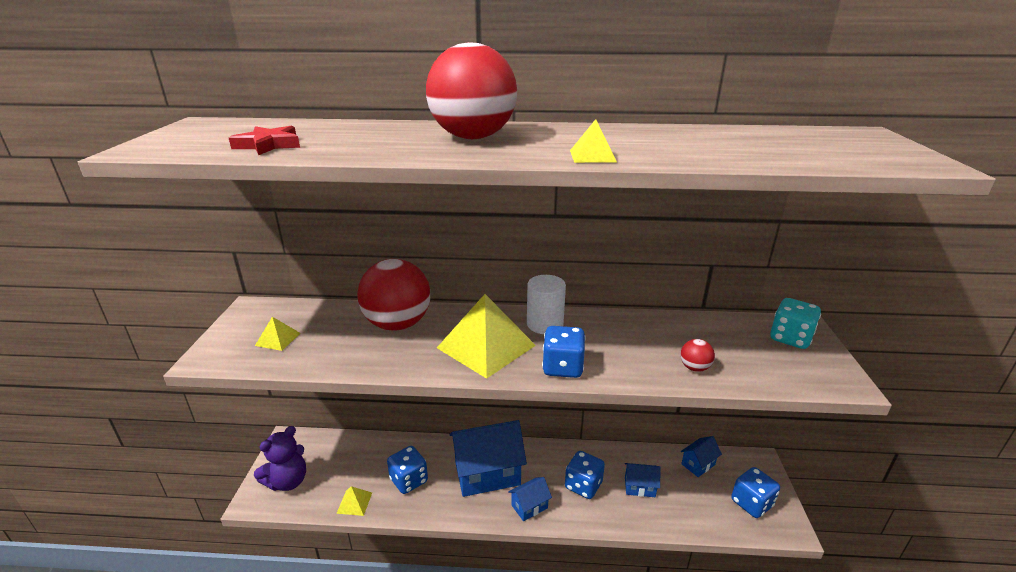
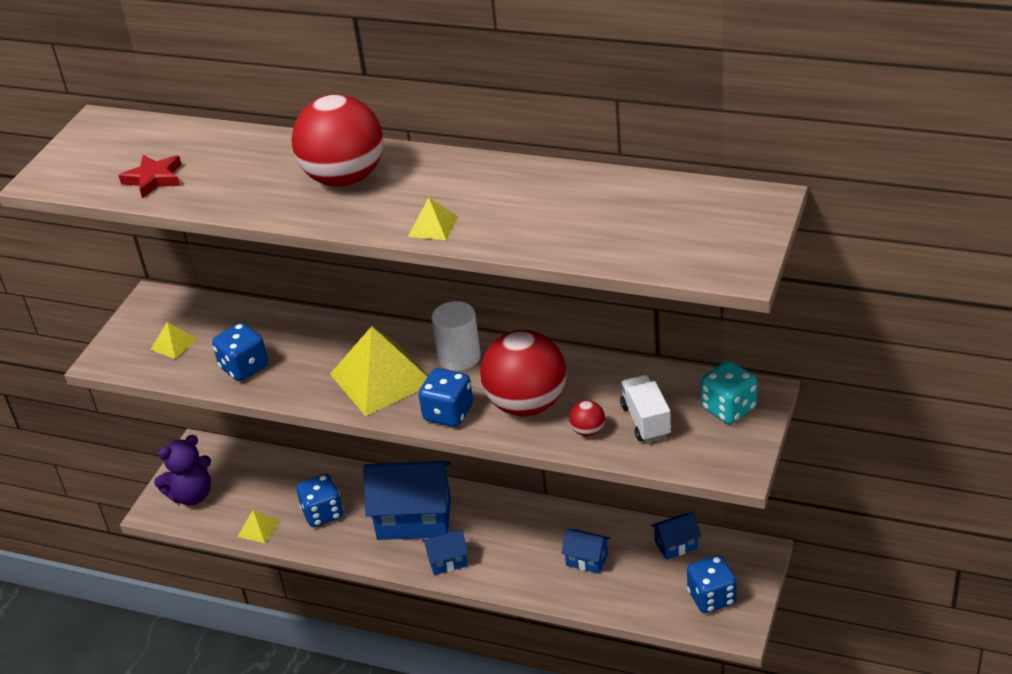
camera: 20 degrees right, 10 degrees up
(398, 324) = (300, 339): red ball -> red ball (526, 404)
(583, 485) = (520, 548): blue dice -> blue dice (244, 367)
(735, 354) = (646, 421): none -> white truck

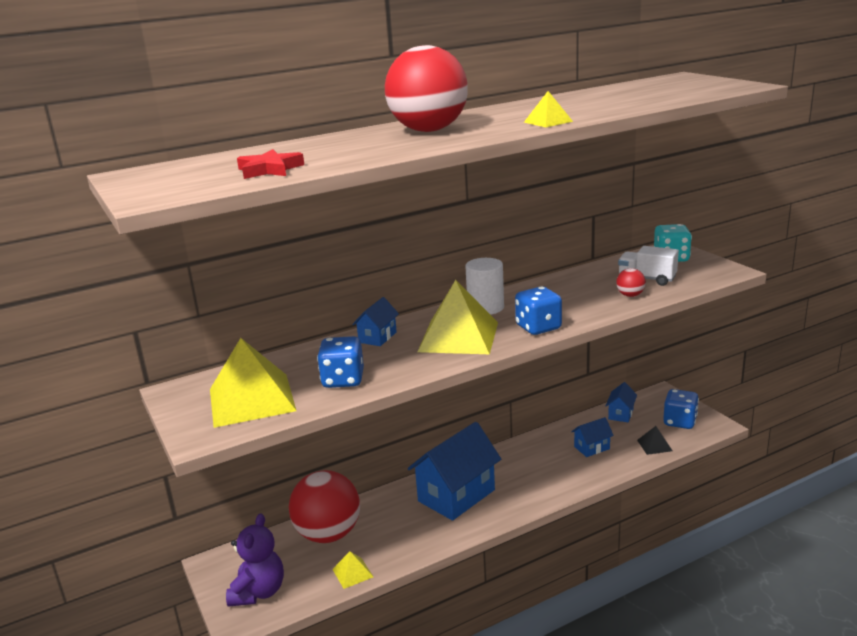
camera: 50 degrees left, 15 degrees down
(174, 344) = (252, 399): yellow pyramid -> yellow pyramid, size x2.22
(323, 513) = (387, 533): blue dice -> none
(447, 561) = (517, 500): blue house -> blue house (377, 337)
(526, 404) = (572, 303): red ball -> red ball (328, 534)
(642, 602) = (654, 445): none -> black pyramid

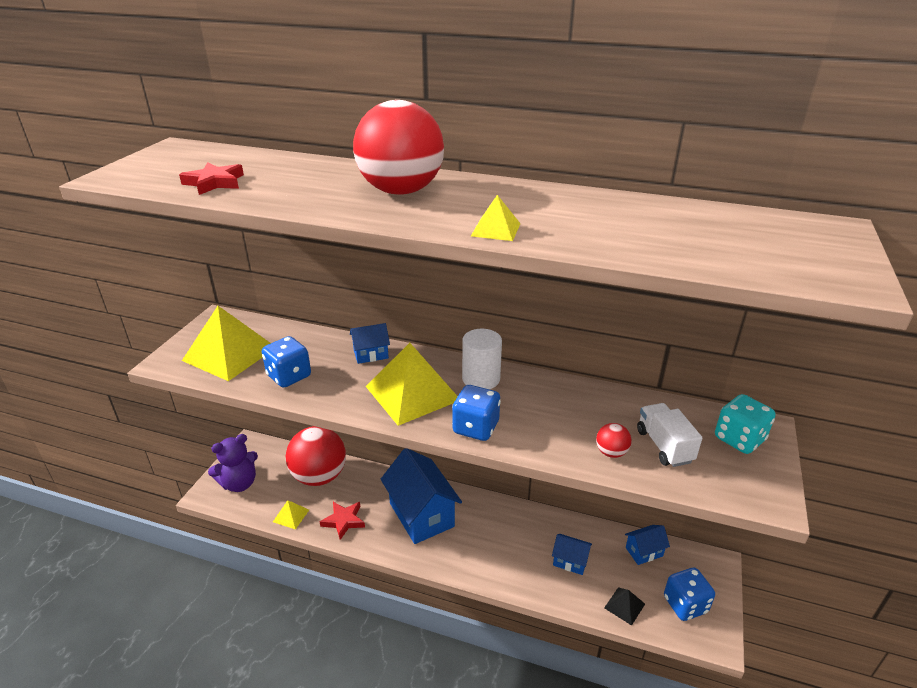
camera: 45 degrees right, 10 degrees up
(404, 542) = (343, 521): none -> red star
(456, 495) = (421, 515): blue house -> blue house turned 60 degrees clockwise

